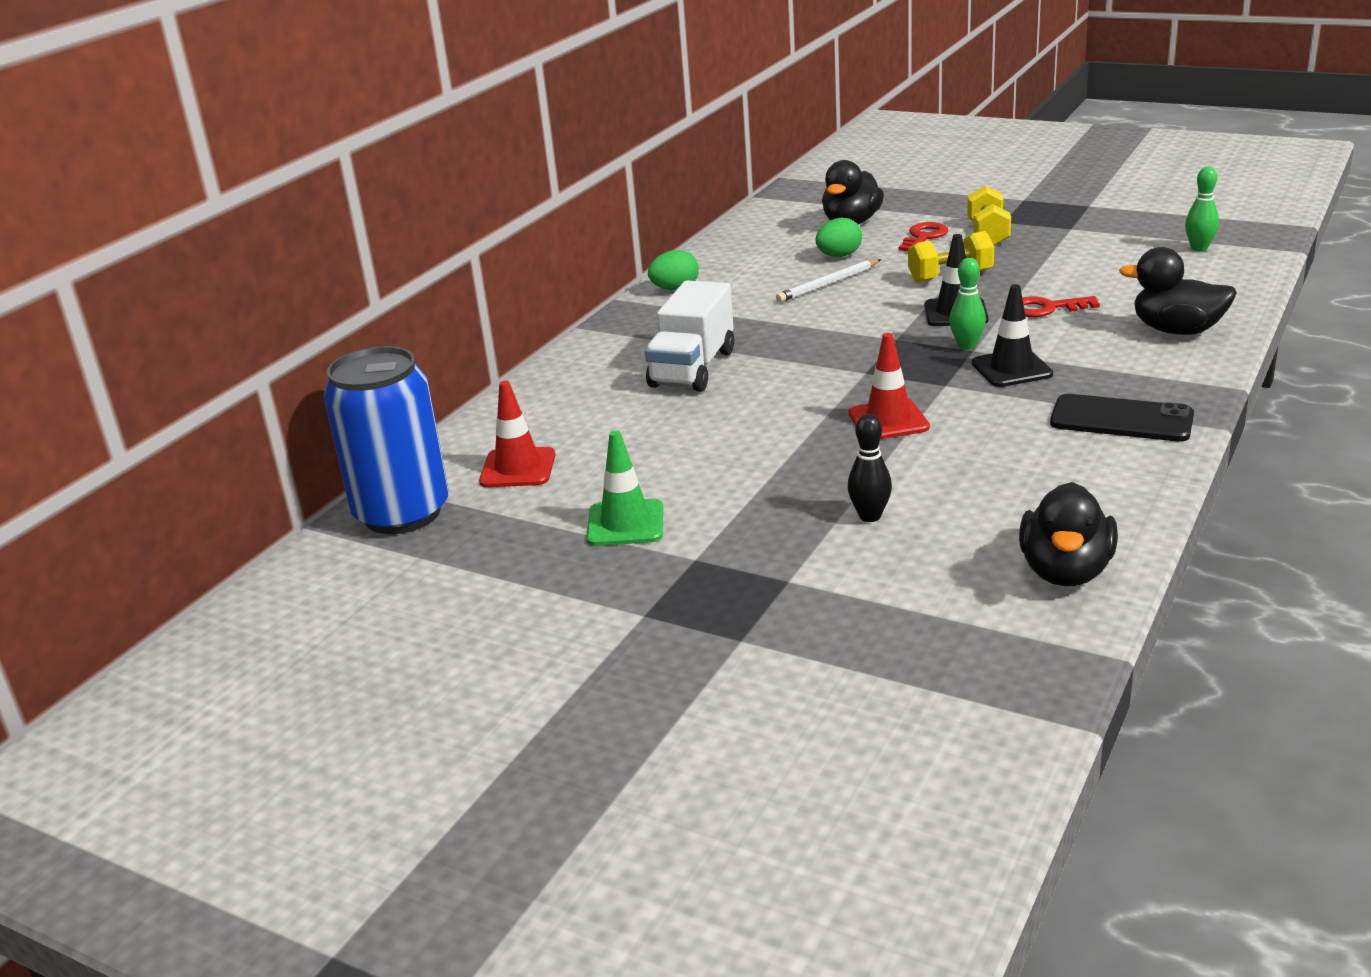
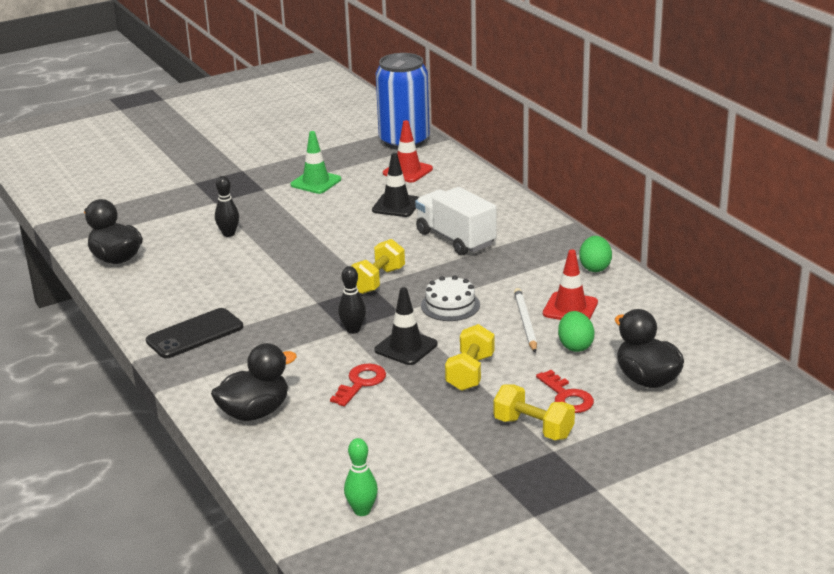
camera: 120 degrees right, 0 degrees up
(846, 322) = (450, 305): none -> white cake
(849, 372) = (377, 280): none -> yellow dumbbell
(888, 420) = (305, 270): red traffic cone -> red traffic cone (570, 308)
(966, 346) = (353, 330): green bowling pin -> black bowling pin
(1011, 369) = (301, 330): black traffic cone -> black traffic cone (396, 205)

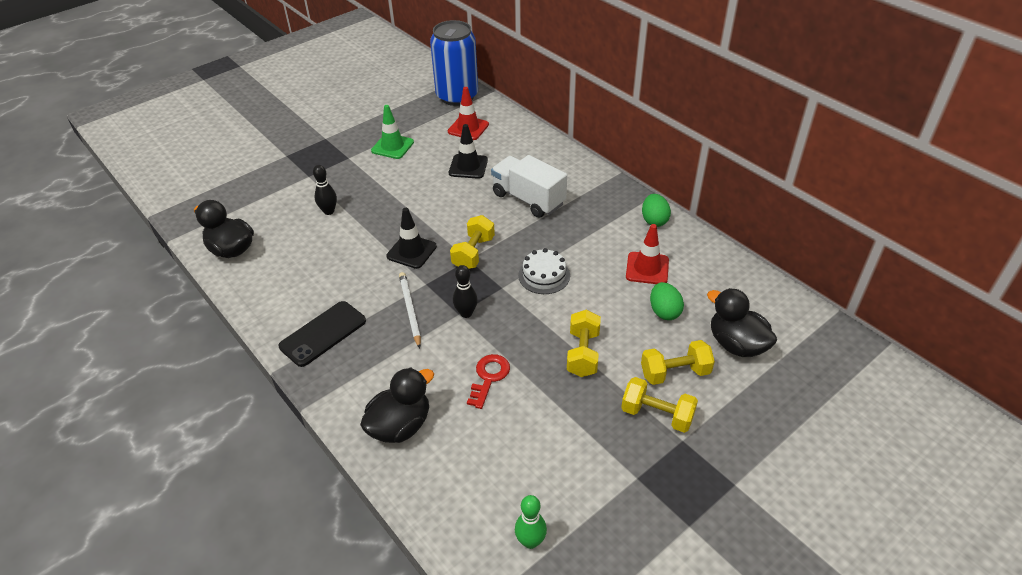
camera: 10 degrees left, 15 degrees up
(406, 347) = (518, 329): black traffic cone -> black traffic cone (411, 251)
(525, 322) = (613, 289): white pencil -> white pencil (410, 310)
(567, 397) = (675, 373): red key -> yellow dumbbell

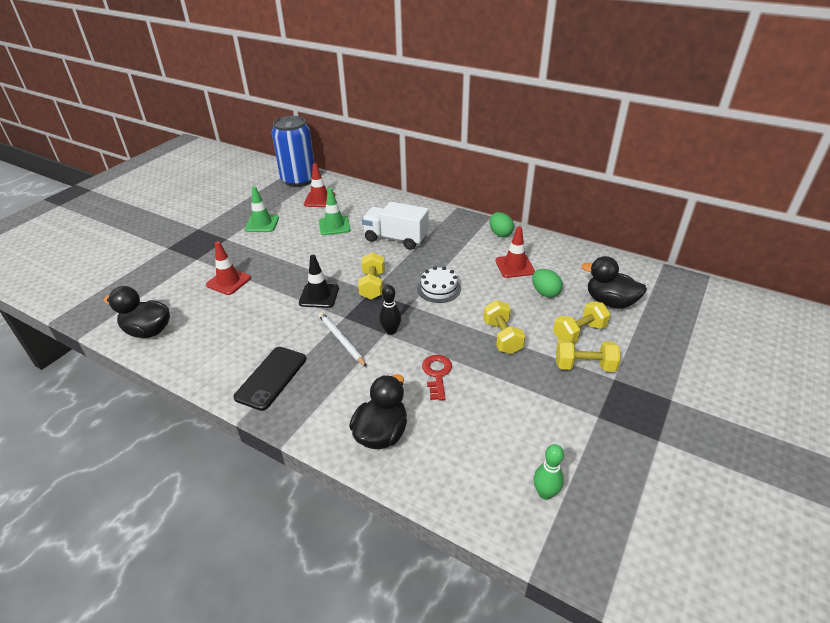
camera: 20 degrees left, 5 degrees down
(329, 211) = (228, 281): black bowling pin -> red traffic cone
(468, 166) = (334, 226): black traffic cone -> green traffic cone

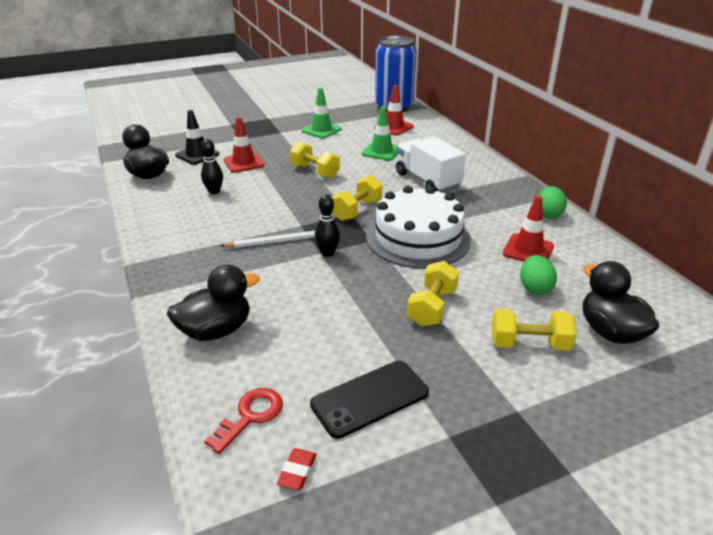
camera: 35 degrees right, 5 degrees down
(235, 320) = (214, 191): none -> black bowling pin
(271, 378) = (187, 245): black phone -> black phone (369, 398)
(319, 296) = (300, 200): black traffic cone -> black traffic cone (197, 155)
(341, 340) = (276, 241): white pencil -> white pencil turned 75 degrees clockwise
(437, 374) = (325, 308): red key -> red key (250, 416)
(439, 289) = (418, 238): white cake -> white cake, size x1.96
(545, 493) = (297, 471): green bowling pin -> red eraser
(584, 366) = (495, 379): yellow dumbbell -> yellow dumbbell (315, 171)

